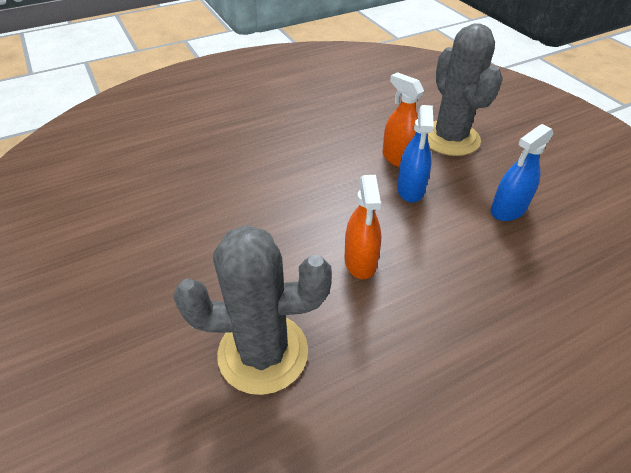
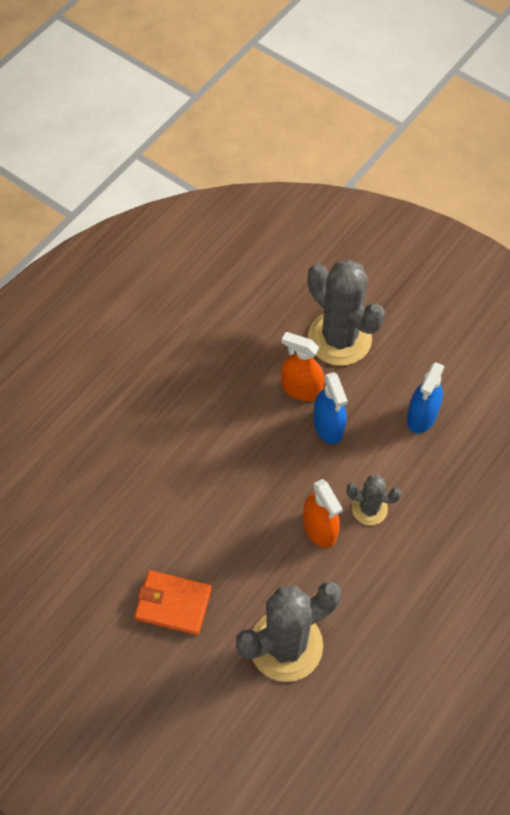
camera: 25 degrees left, 15 degrees up
(180, 269) = (173, 604): none -> orange wallet
(421, 263) = (369, 509): none -> grey cactus

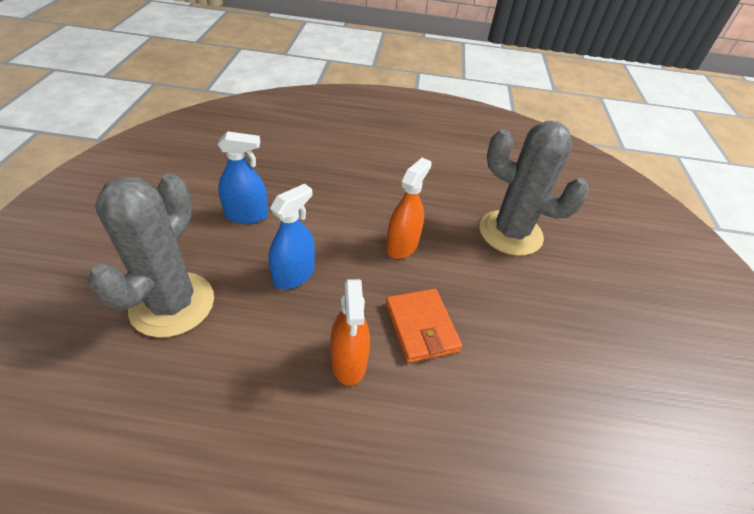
camera: 125 degrees left, 15 degrees down
(173, 604) = (555, 320): orange wallet -> orange wallet (421, 327)
(301, 388) = (258, 314): orange spray bottle -> orange spray bottle (348, 361)
(369, 509) = (360, 221): grey cactus -> none

